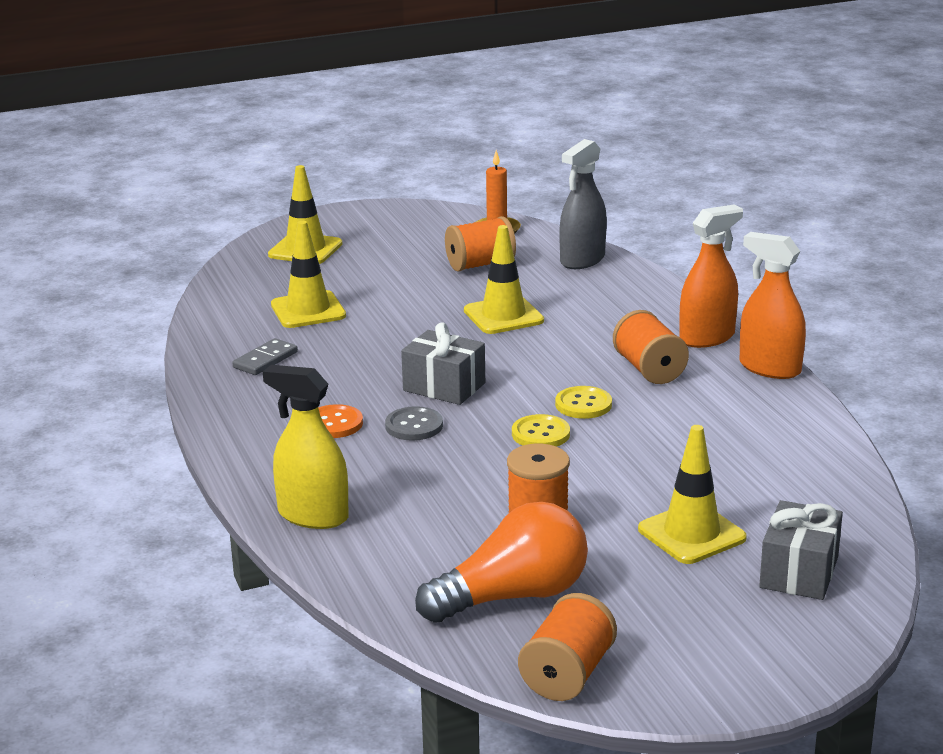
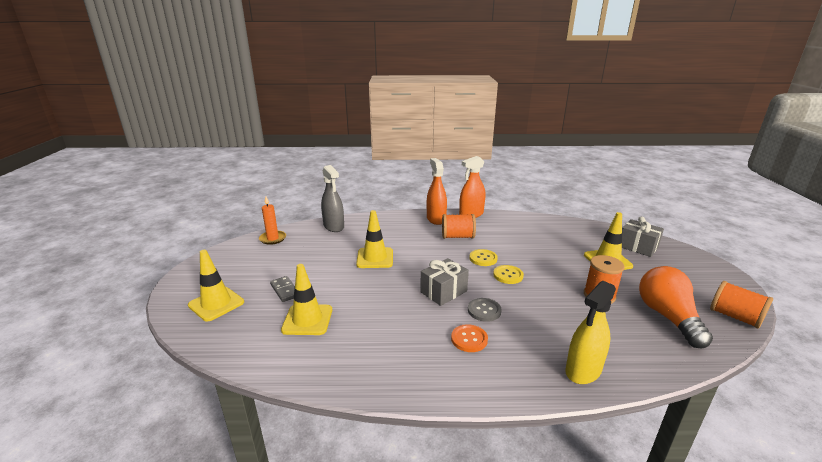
camera: 70 degrees left, 0 degrees up
(265, 360) = (364, 352): grey domino -> grey domino (285, 290)
(480, 265) = (309, 252): orange spool -> none

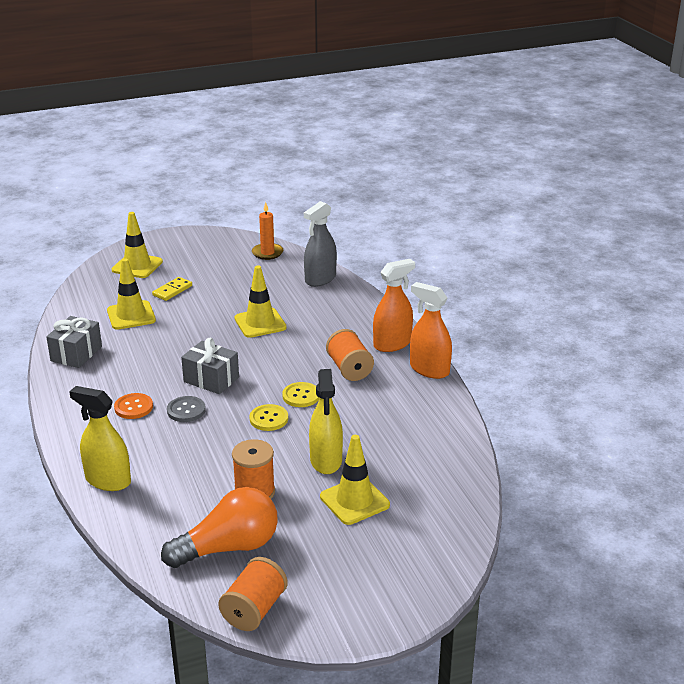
camera: 70 degrees right, 5 degrees up
(285, 290) = (172, 290): grey domino -> yellow domino
(562, 262) = (326, 460): none -> yellow spray bottle
(637, 247) = (419, 533): grey gift -> grey gift (76, 354)

